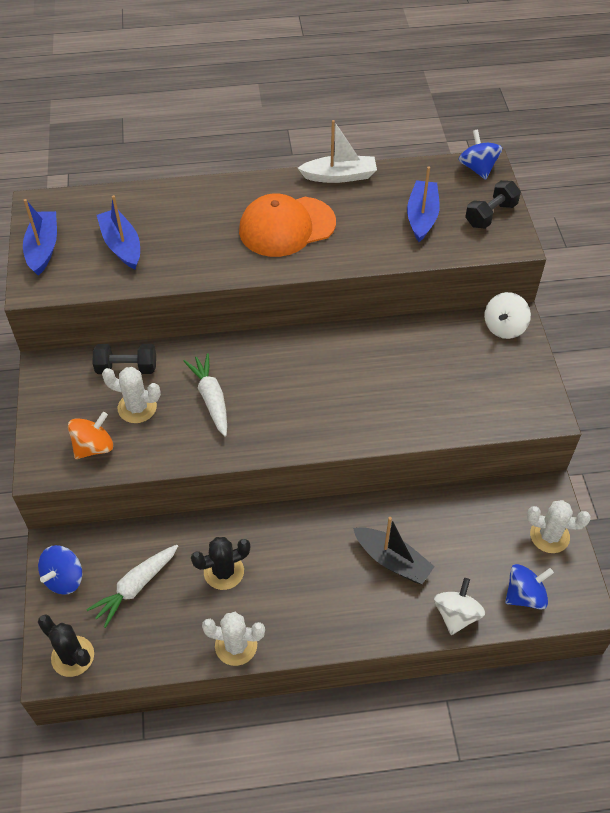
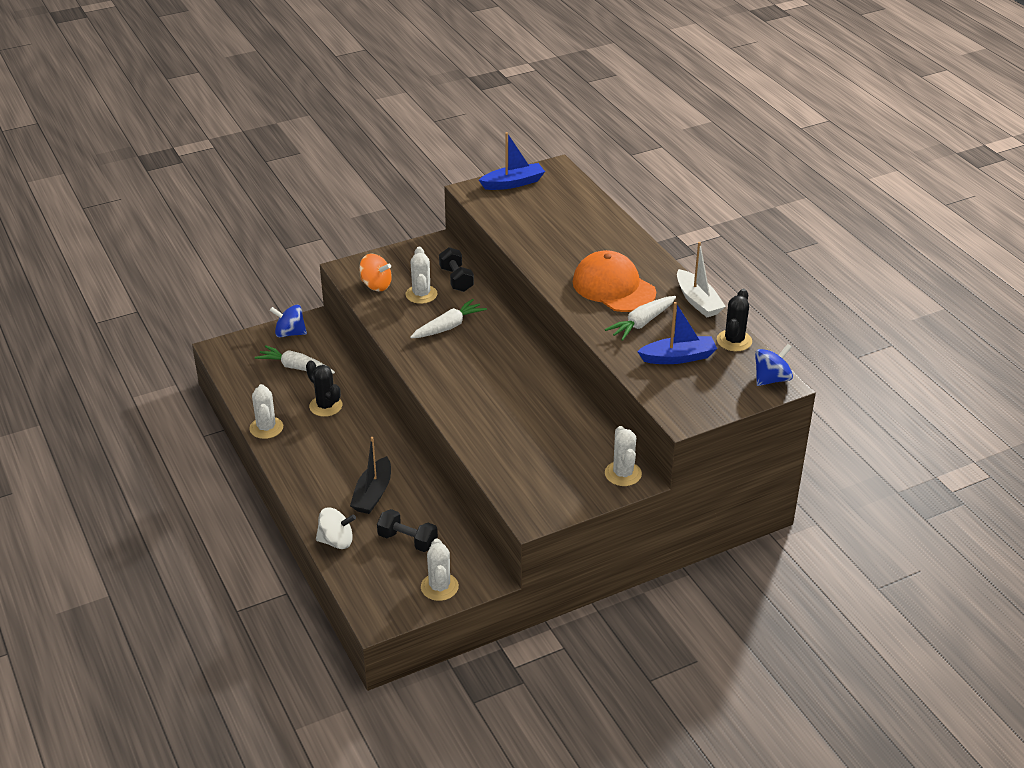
camera: 70 degrees right, 15 degrees down
(72, 656) = (231, 355): black cactus -> black cactus (734, 341)
(121, 245) = (538, 215): blue boat -> none
(357, 225) = (641, 323): none -> white carrot
(490, 215) = (710, 398): black dumbbell -> black dumbbell (407, 540)
(504, 327) = (623, 474): white spinning top -> white cactus
(524, 595) = (371, 580): blue spinning top -> none

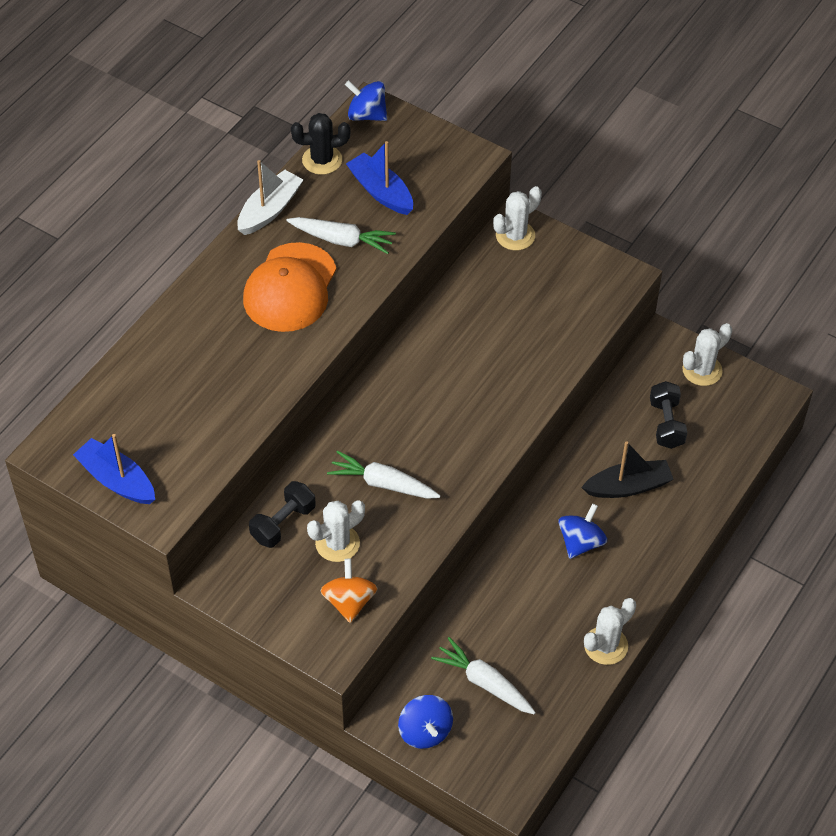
camera: 120 degrees left, 15 degrees up
(296, 367) = (484, 682): white carrot -> white carrot turned 135 degrees clockwise
(325, 406) = (529, 609): black cactus -> none
(336, 541) = (712, 480): white spinning top -> none
(351, 450) = (581, 542): none -> blue spinning top

